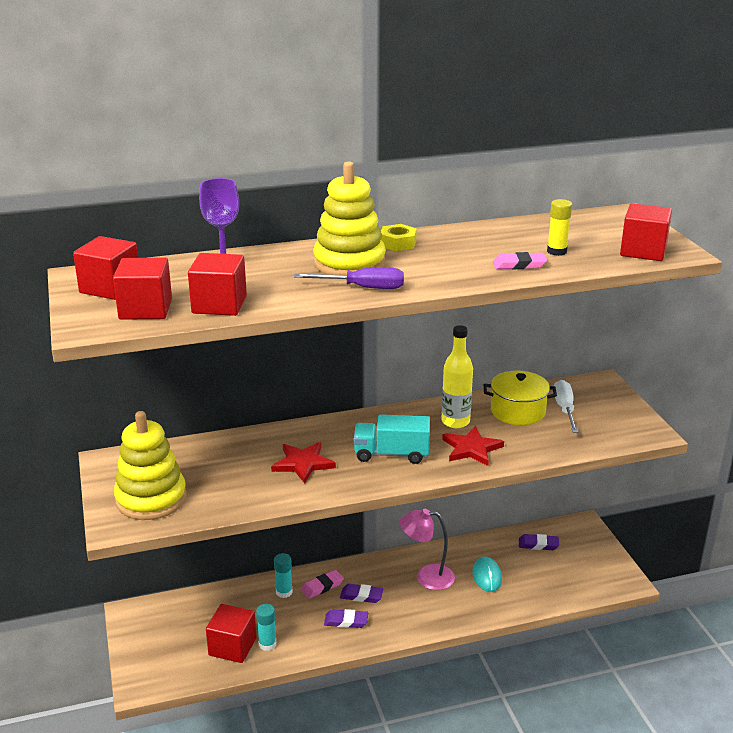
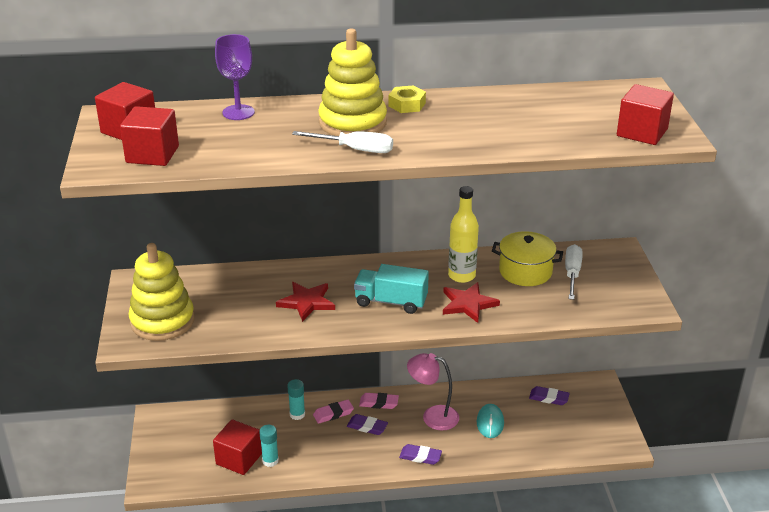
camera: 10 degrees right, 5 degrees up
(219, 305) = (218, 156): red cube -> none
(346, 621) = (346, 449): purple eraser -> purple eraser (420, 456)
(363, 288) = (355, 149): purple screwdriver -> white screwdriver
(519, 265) = (513, 137): pink eraser -> pink eraser (379, 403)
(556, 251) = (556, 126): yellow glue stick -> none

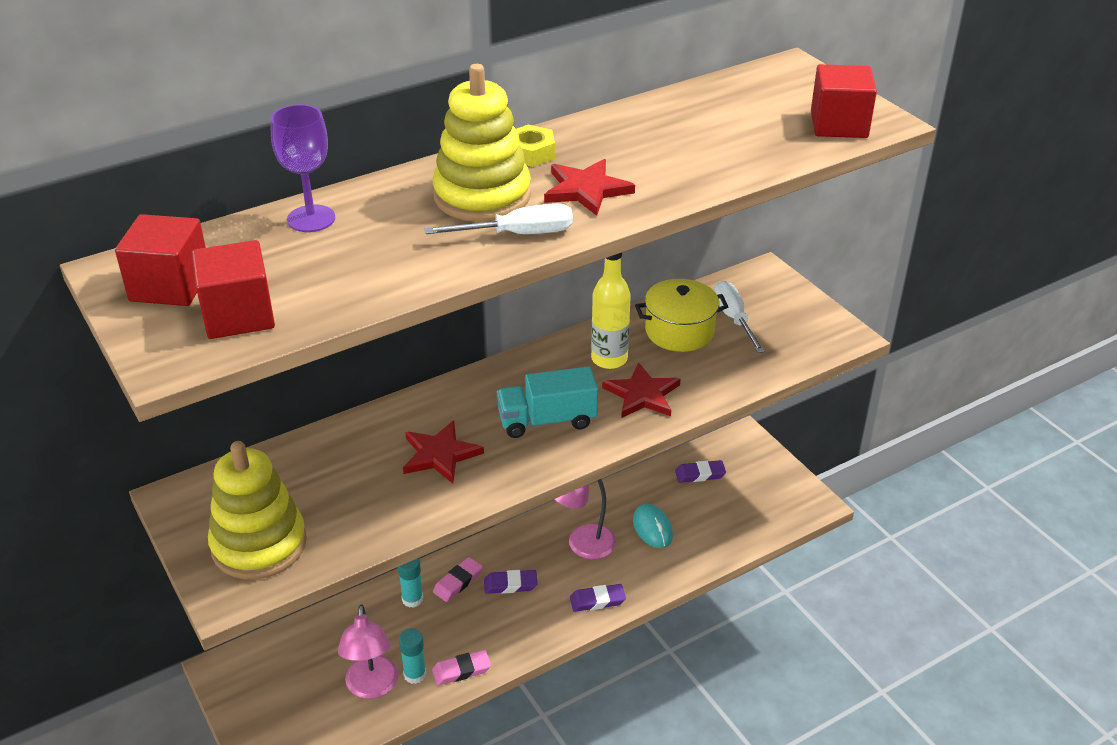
camera: 25 degrees left, 5 degrees up
(239, 459) = (372, 687): red cube -> pink lamp
(379, 403) = (506, 548): pink eraser -> pink eraser (461, 670)
(423, 134) = (586, 190): none -> red star

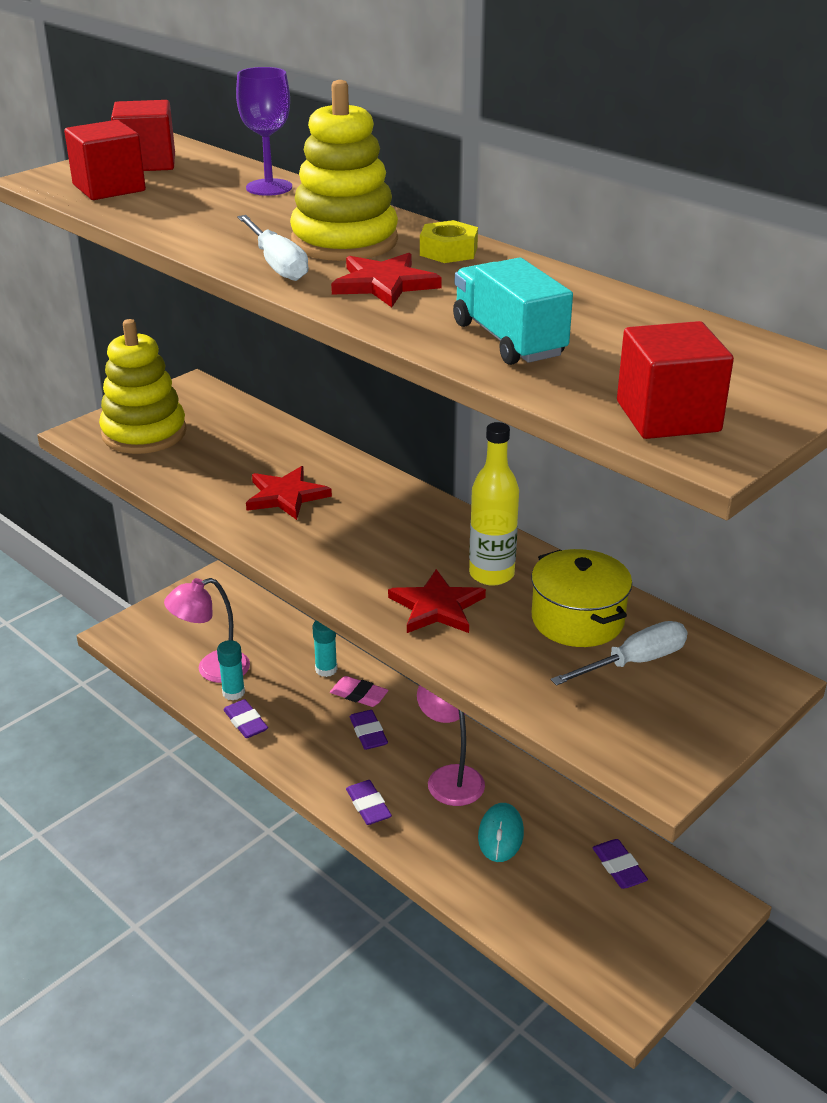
camera: 75 degrees right, 5 degrees down
(461, 670) = (245, 722): pink eraser -> purple eraser
(547, 420) = (363, 549): turquoise truck -> turquoise truck (508, 340)
(652, 528) = (500, 835): turquoise mouse -> turquoise mouse turned 45 degrees counterclockwise

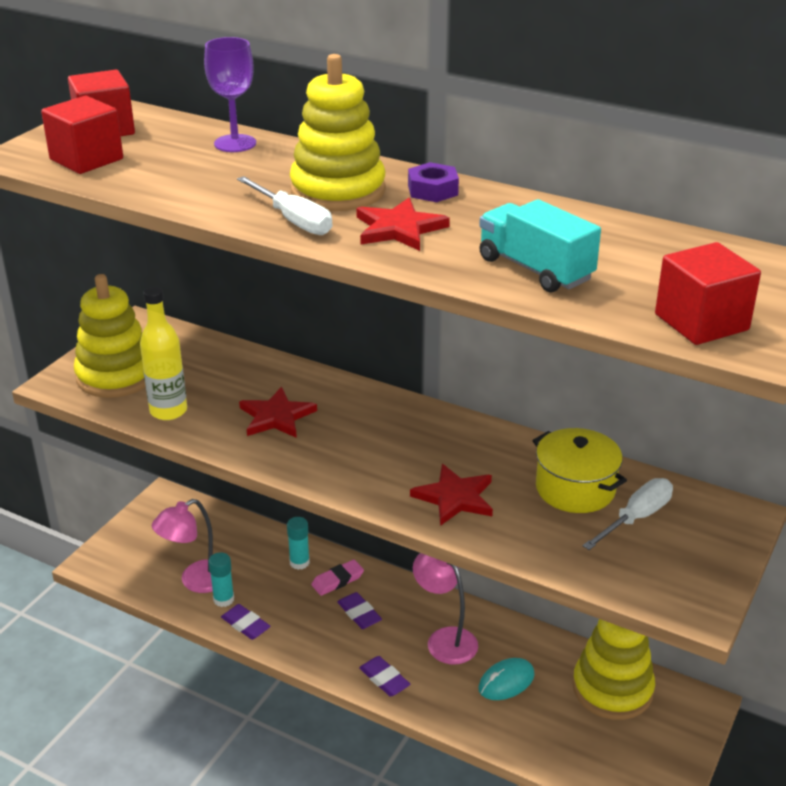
camera: 15 degrees left, 0 degrees up
(359, 695) = (337, 580): pink eraser -> pink eraser turned 45 degrees counterclockwise
(448, 251) = (432, 190): yellow nut -> purple nut
(491, 574) = (487, 460): yellow bottle -> yellow bottle (168, 411)
(500, 835) = (506, 682): turquoise mouse -> turquoise mouse turned 60 degrees clockwise
(619, 867) = (612, 689): purple eraser -> yellow stacking toy

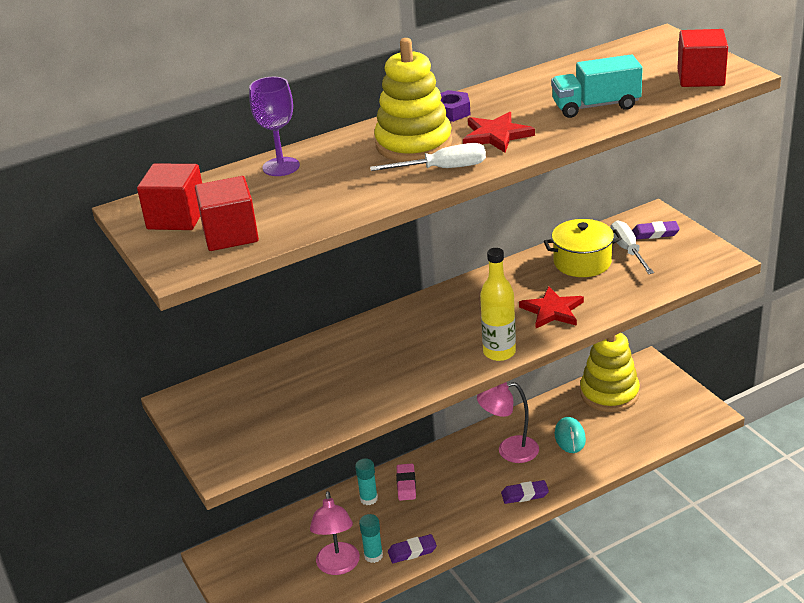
camera: 55 degrees left, 0 degrees up
(116, 376) = (246, 431): yellow stacking toy -> none
(168, 411) = (327, 414): yellow bottle -> yellow bottle (499, 352)
(276, 417) = (388, 361): red star -> none
(359, 613) = (450, 485): purple eraser -> purple eraser (655, 233)

